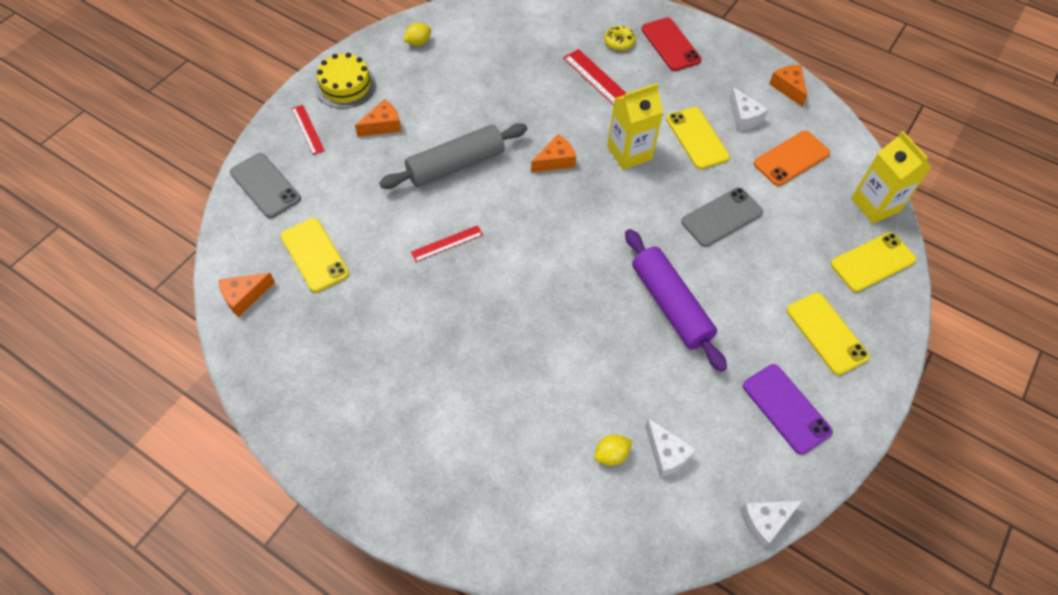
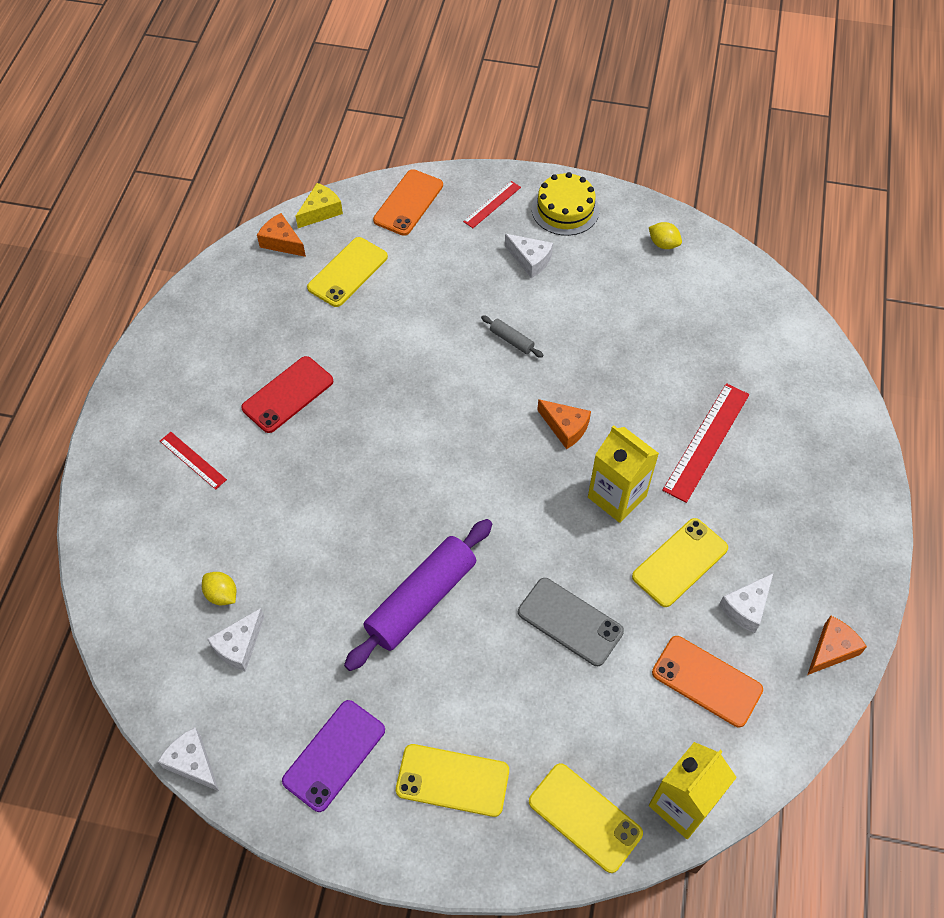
camera: 70 degrees right, 0 degrees up
(229, 254) = (321, 211): none -> yellow cheese
(265, 185) = (408, 203): grey phone -> orange phone
(383, 125) = (530, 260): orange cheese -> white cheese
(447, 243) = (408, 369): red ruler -> red ruler (193, 460)
(456, 165) = (511, 340): grey rolling pin -> grey rolling pin, size x0.42
(619, 42) = (789, 433): yellow donut -> none
(670, 44) = (822, 490): red phone -> red phone (288, 394)
(826, 333) = (452, 780): yellow phone -> yellow phone turned 60 degrees clockwise

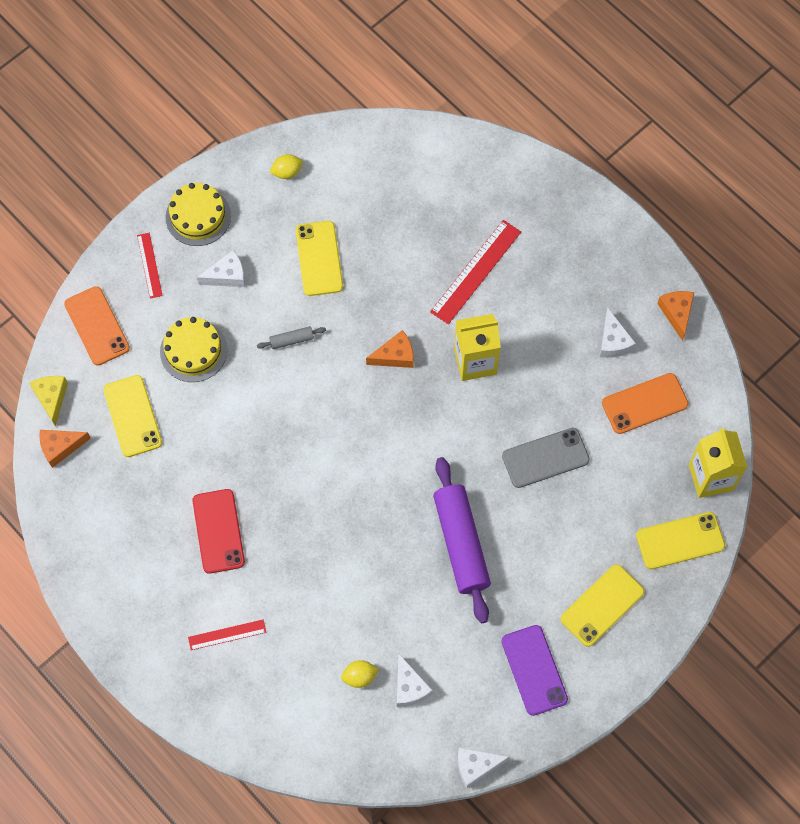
camera: 55 degrees left, 10 degrees up
(441, 278) = (193, 351): none -> yellow cake
(680, 562) = (553, 358): yellow phone -> yellow phone (319, 258)
(706, 441) = (476, 272): red ruler -> red ruler turned 60 degrees clockwise

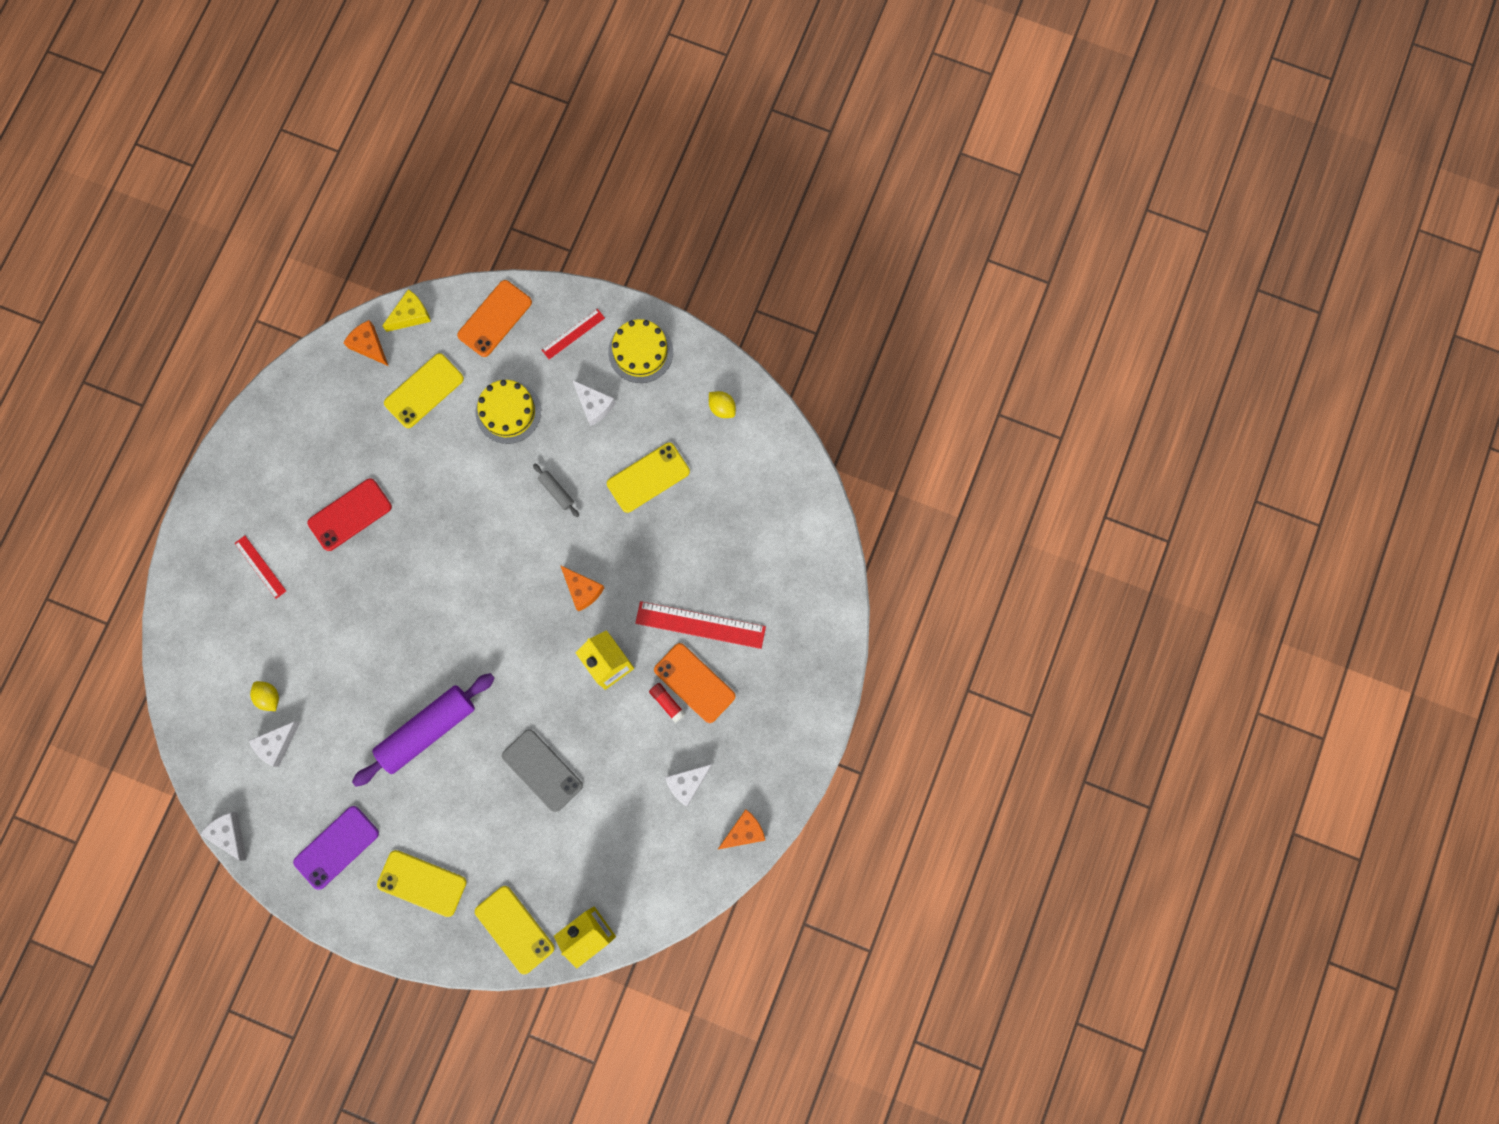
camera: 65 degrees right, 10 degrees up
(533, 328) = (667, 703): none -> red glue stick
(644, 403) = (637, 839): orange phone -> orange phone (694, 683)

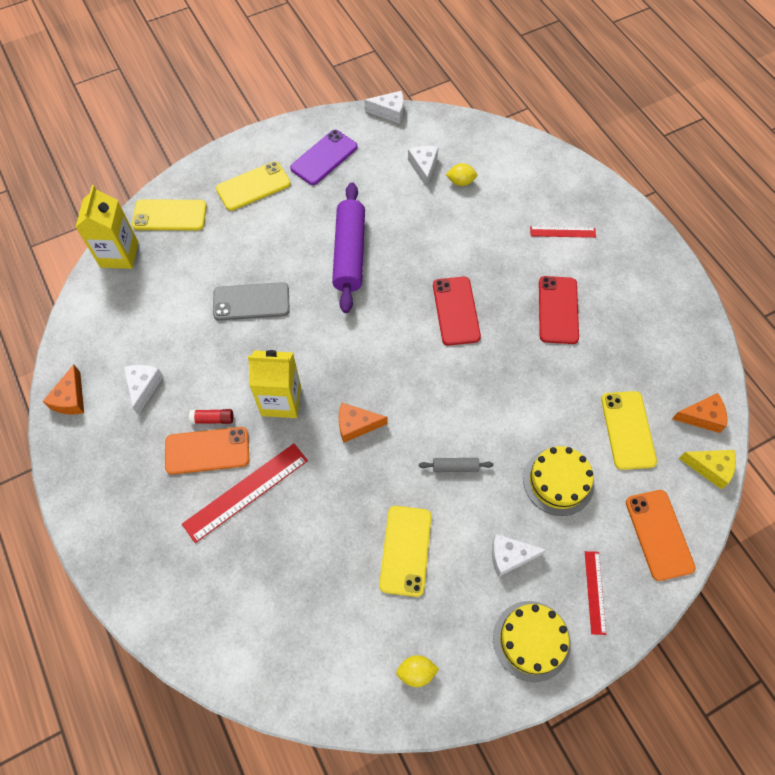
camera: 130 degrees right, 15 degrees down
(336, 847) = (324, 157): purple phone -> purple phone turned 45 degrees clockwise
(411, 315) = (710, 468): yellow cheese -> yellow cheese turned 75 degrees counterclockwise
(416, 595) = (456, 311): none -> red phone

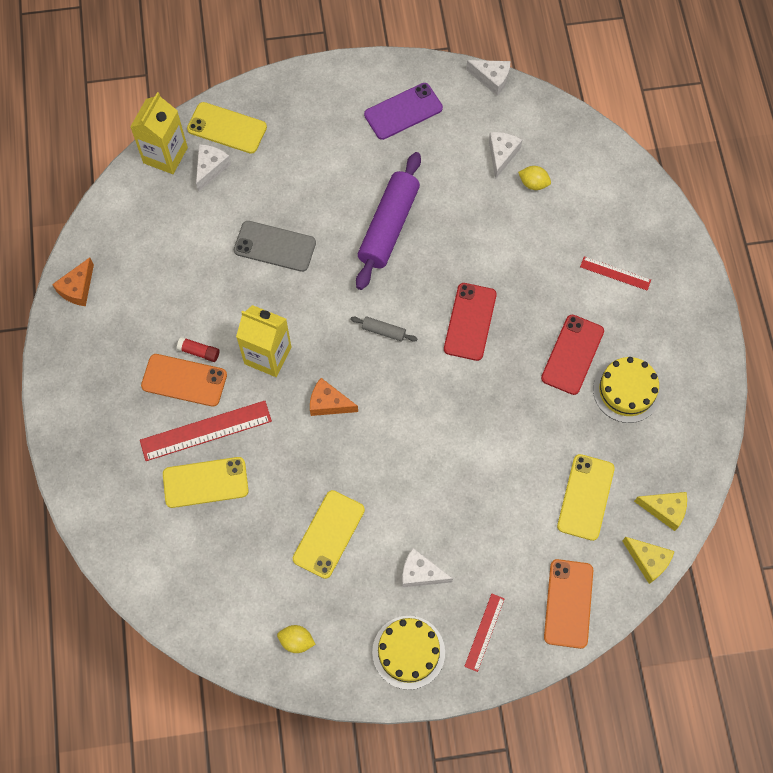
camera: 20 degrees right, 5 degrees up
(143, 387) = (146, 299): white cheese -> white cheese (210, 168)
(253, 186) = (320, 122): yellow phone -> yellow phone (205, 482)
(455, 467) = (405, 474): grey rolling pin -> grey rolling pin (383, 331)
(558, 481) = (496, 521): yellow cake -> yellow cake (626, 390)
(702, 417) = (665, 510): orange cheese -> yellow cheese

